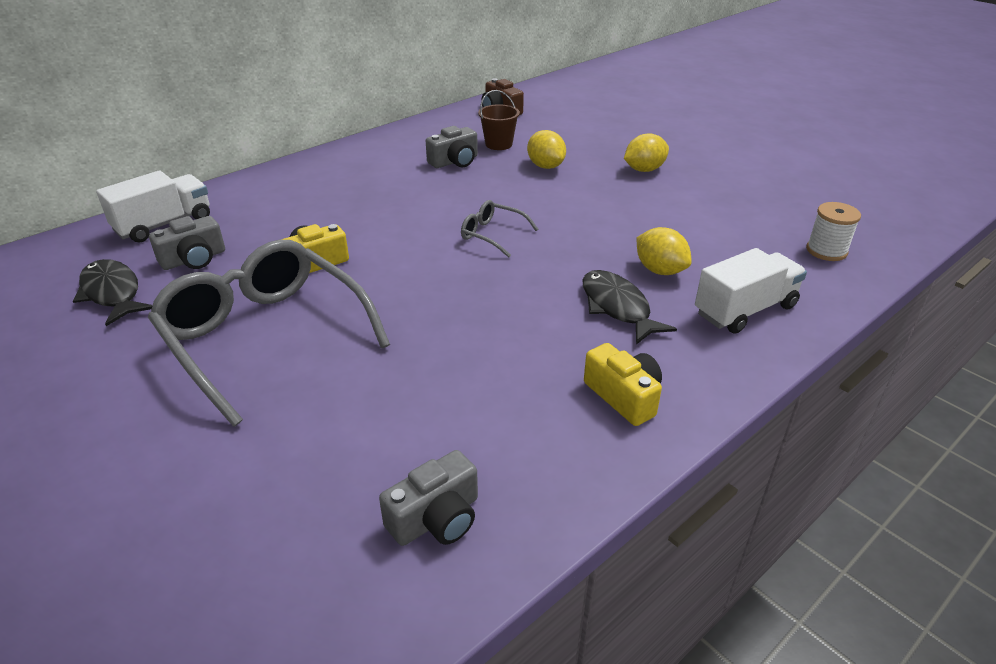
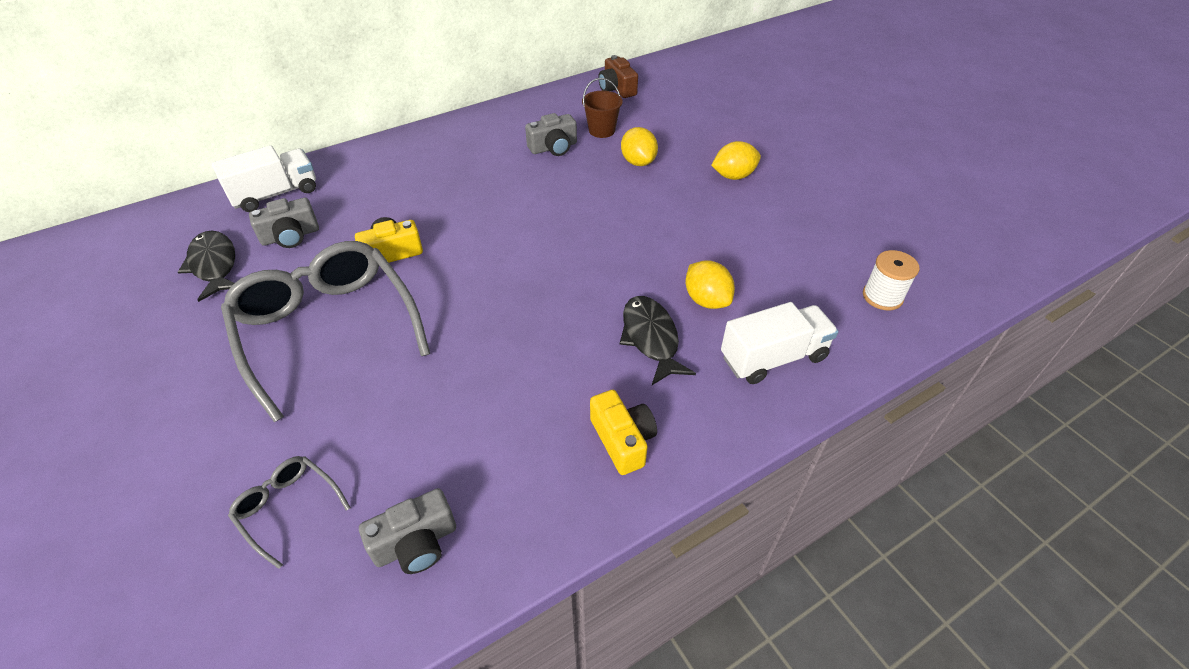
camera: 10 degrees right, 10 degrees up
(492, 235) = (561, 239): grey glasses -> grey glasses (288, 508)

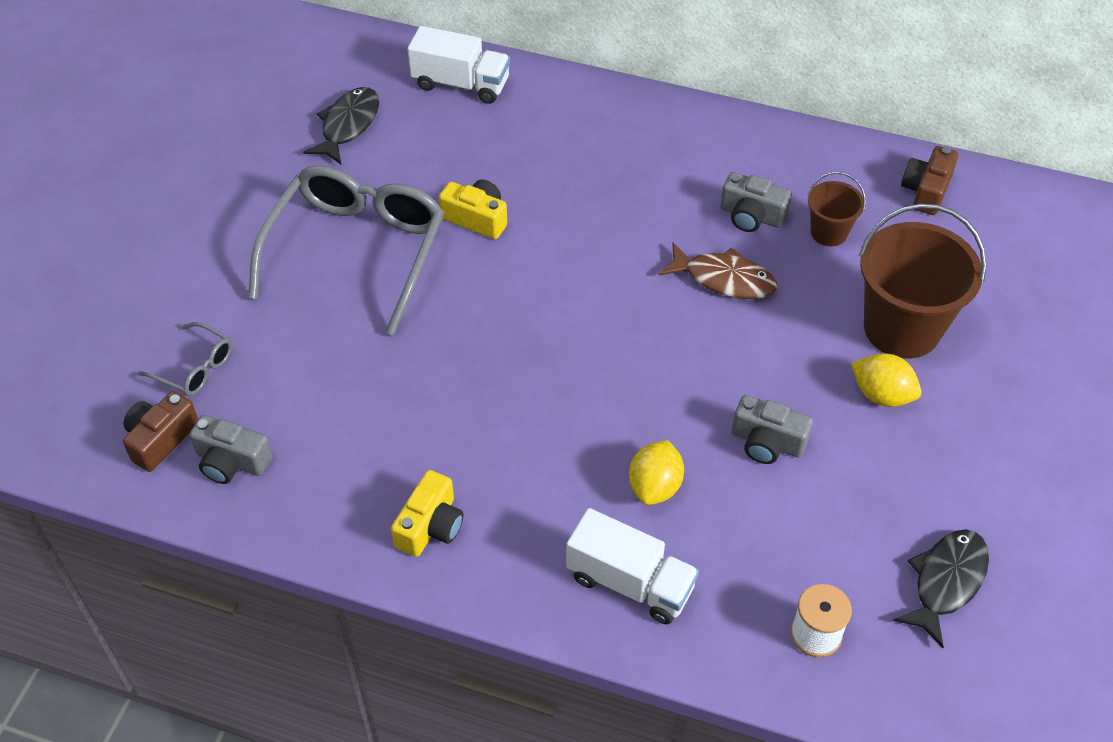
camera: 50 degrees right, 5 degrees up
(288, 508) = (195, 368): grey glasses -> grey glasses turned 120 degrees clockwise
(290, 236) = (425, 139): grey camera -> grey camera (767, 442)
(326, 589) = (161, 439): none -> brown camera
(584, 182) = (723, 279): none -> brown fish
(638, 162) = (809, 299): yellow lemon -> none
(651, 338) = (561, 474): black fish -> black fish (946, 582)
(696, 145) = (902, 328): none -> brown bucket

